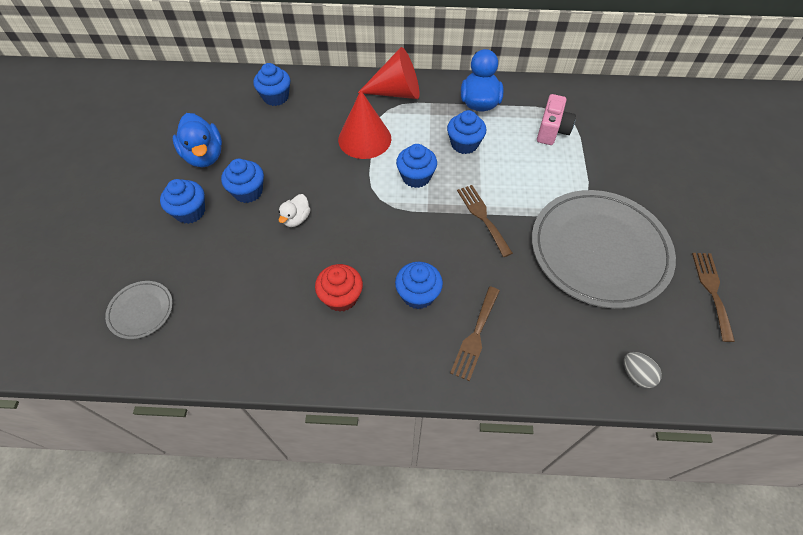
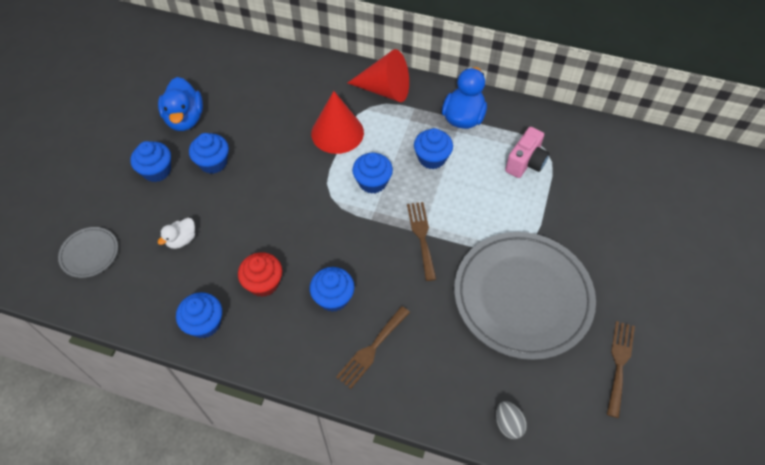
camera: 15 degrees right, 0 degrees up
(276, 97) = (268, 72): blue cupcake -> blue cupcake (204, 323)
(296, 219) = (248, 199): white duck -> white duck (182, 240)

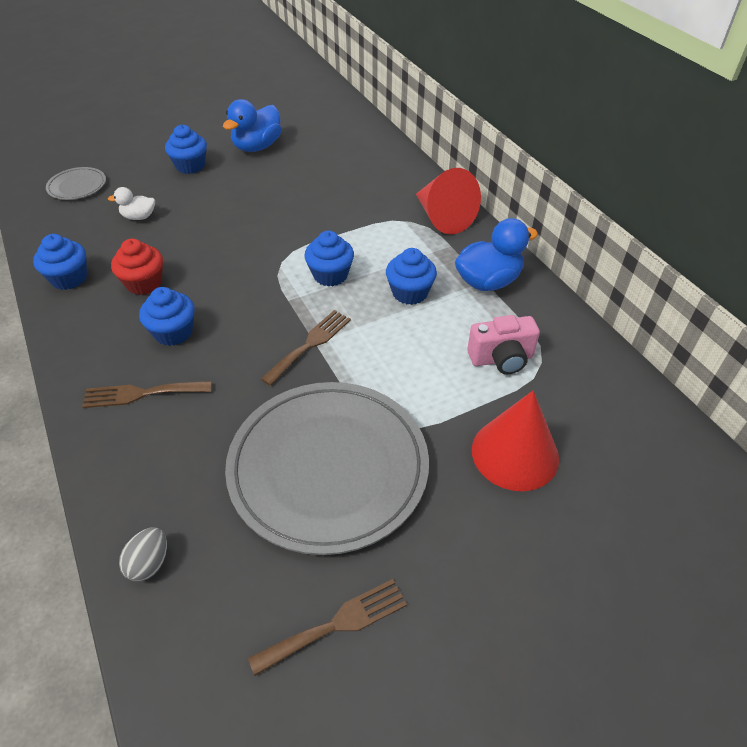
camera: 45 degrees right, 10 degrees down
(213, 163) = (233, 184): blue cupcake -> none
(337, 132) = (355, 222): red cone -> red cone (515, 453)

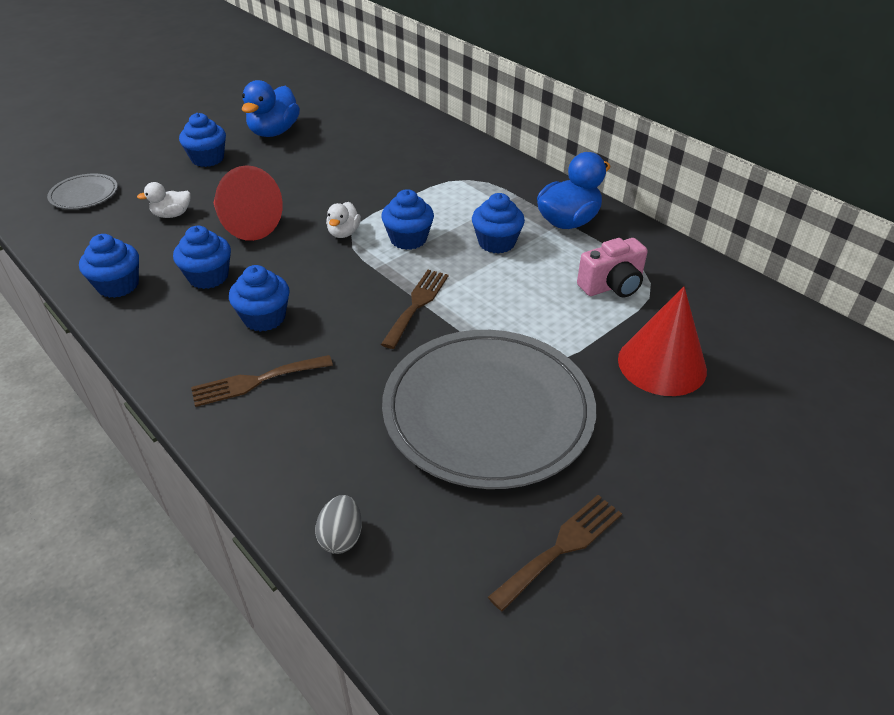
camera: 15 degrees left, 5 degrees down
(144, 283) = (208, 277): red cupcake -> blue cupcake
(276, 259) = (344, 233): none -> white duck
(442, 218) = (498, 172): red cone -> red cone (245, 224)

